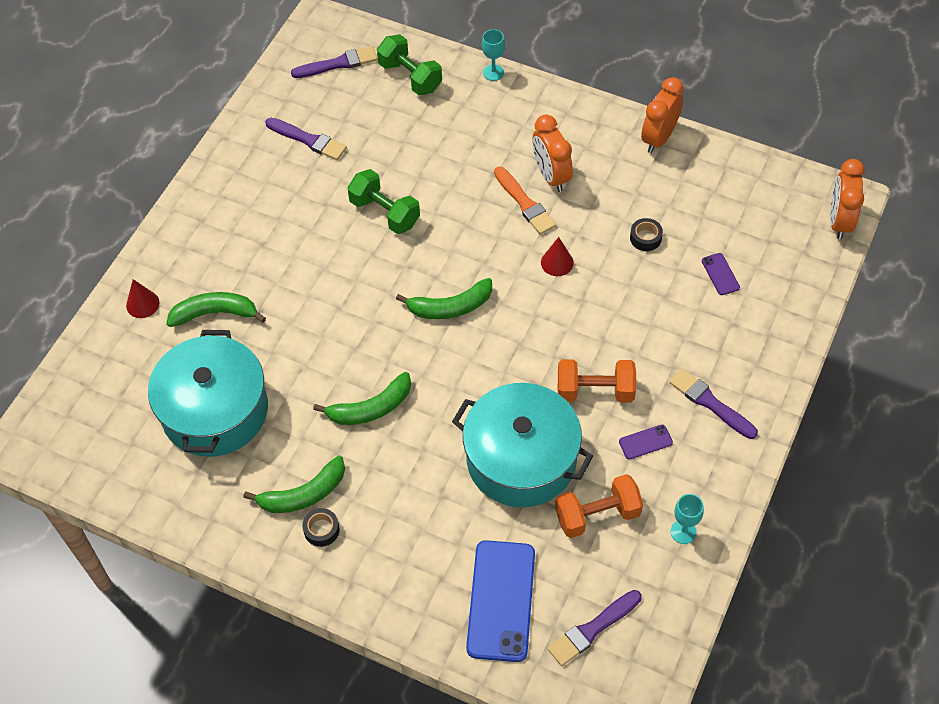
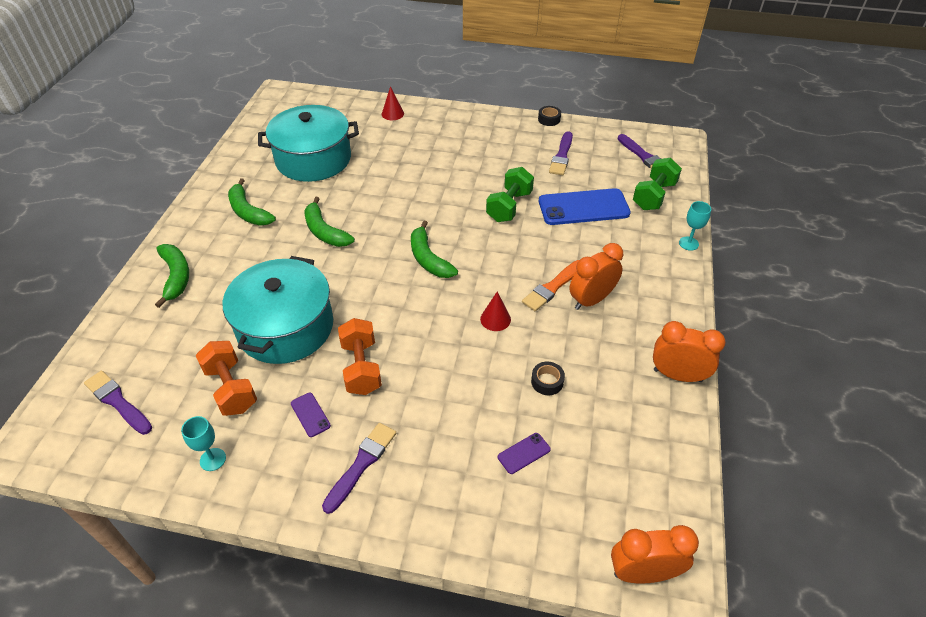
camera: 75 degrees right, 10 degrees down
(215, 313) = (392, 144): green banana -> green banana (176, 277)
(321, 530) = (219, 225): black tape -> black tape (549, 119)
(501, 600) = (151, 336): blue phone -> blue phone (583, 207)

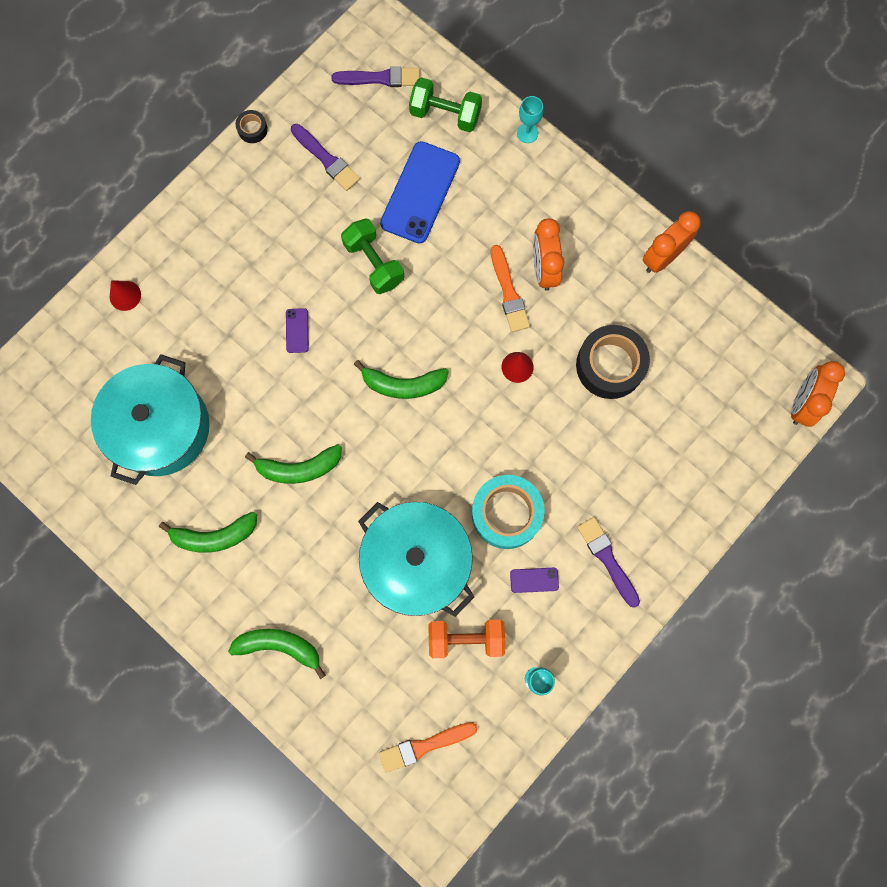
camera: 60 degrees left, 30 degrees up
(117, 402) = (424, 746): purple brush -> orange brush
(361, 367) = (506, 513): orange dumbbell -> turquoise tape
(524, 453) = (666, 426): purple phone -> purple phone (297, 330)
(547, 382) = (610, 365): black tape -> black tape, size x2.19
(654, 196) = (445, 114): green dumbbell -> green dumbbell turned 45 degrees counterclockwise

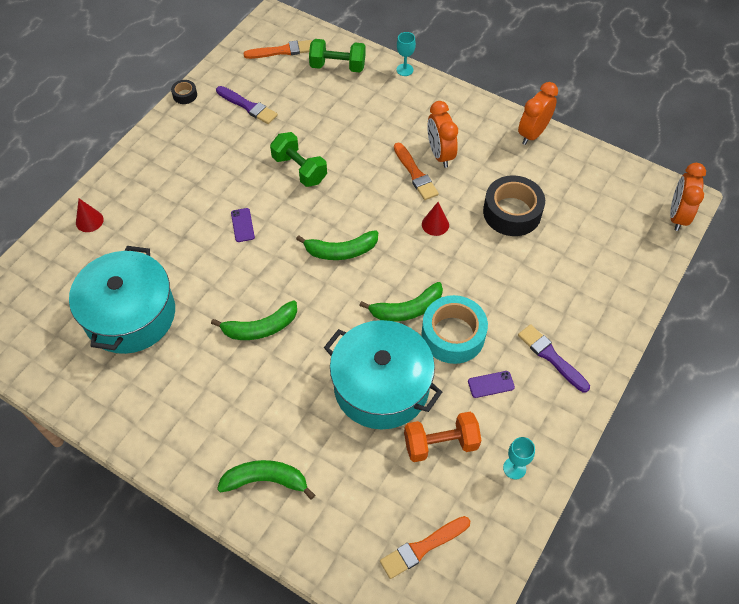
camera: 10 degrees left, 20 degrees down
(214, 536) = (191, 395): green banana -> green banana (407, 309)
(380, 78) = (282, 51): purple brush -> orange brush
(420, 193) = (328, 118): blue phone -> none

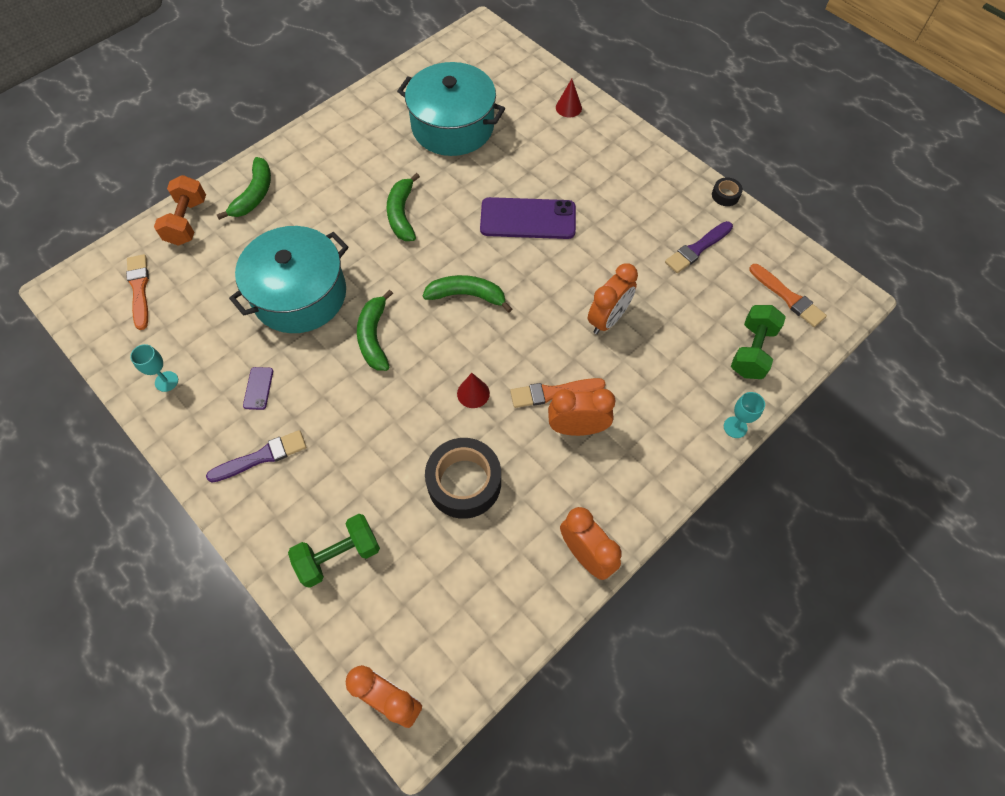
camera: 105 degrees right, 5 degrees up
(242, 225) = (528, 219): purple phone -> purple phone, size x2.30
(282, 51) = (788, 297): orange brush -> orange brush turned 45 degrees counterclockwise
(299, 169) = (590, 280): green dumbbell -> green dumbbell (339, 556)
(336, 152) = (608, 319): none -> orange clock
(341, 251) = (467, 295): green banana -> green banana turned 90 degrees clockwise
(440, 444) = (220, 327): orange dumbbell -> orange dumbbell (187, 222)
(453, 335) = (327, 370): turquoise tape -> none

